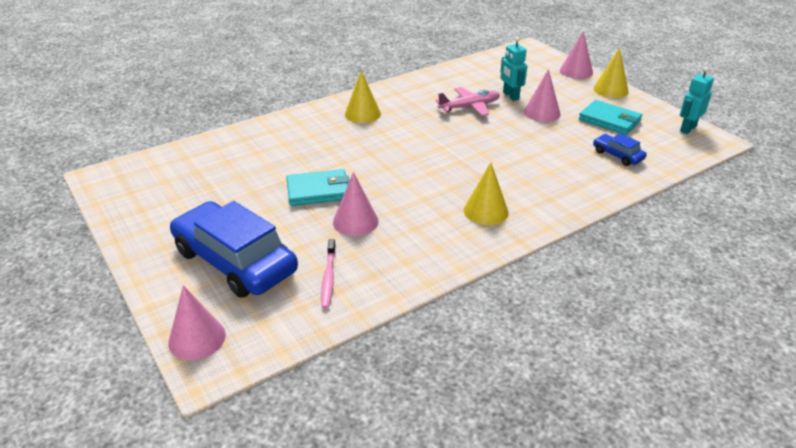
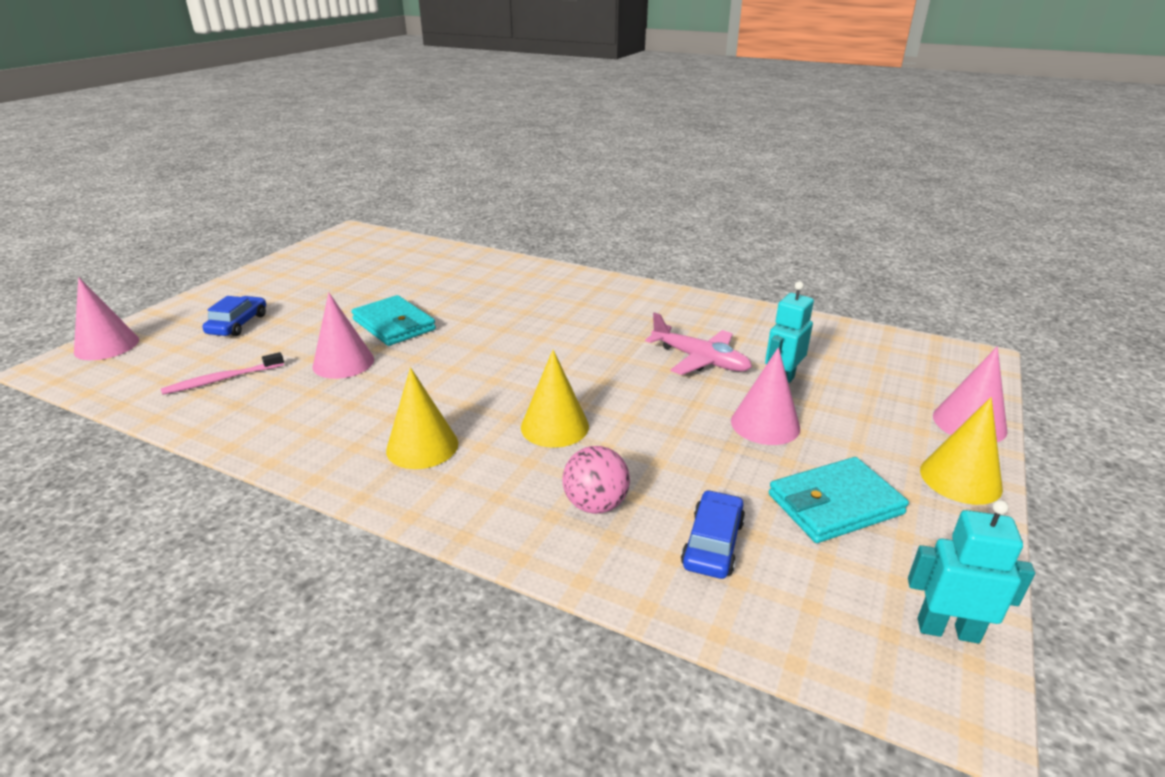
camera: 60 degrees right, 5 degrees down
(235, 261) = (238, 324): blue car -> blue car, size x0.45
(362, 114) = (590, 299): yellow cone -> yellow cone (555, 426)
(573, 174) = (595, 504): none -> pink ball
(609, 120) = (834, 504): turquoise wallet -> turquoise wallet turned 60 degrees clockwise

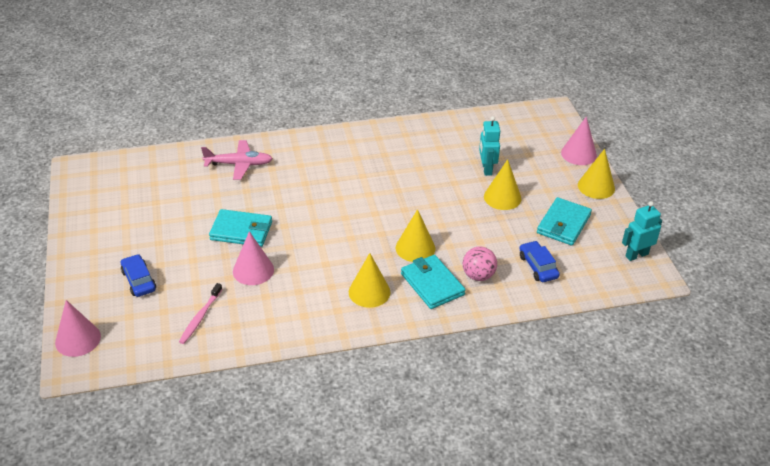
camera: 40 degrees left, 10 degrees up
(514, 480) = (432, 284): none -> turquoise wallet
(699, 360) = (436, 172): pink plane -> pink plane (238, 164)
(765, 424) = (502, 197): pink cone -> yellow cone

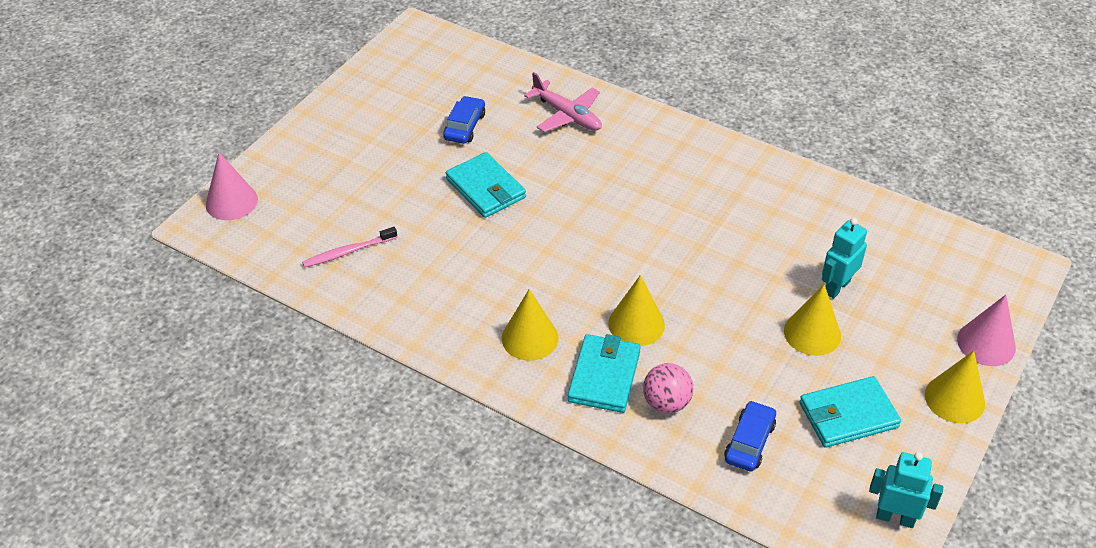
camera: 45 degrees right, 5 degrees up
(139, 280) = (340, 179): blue car -> blue car (464, 126)
(253, 270) = (448, 237): pink cone -> none

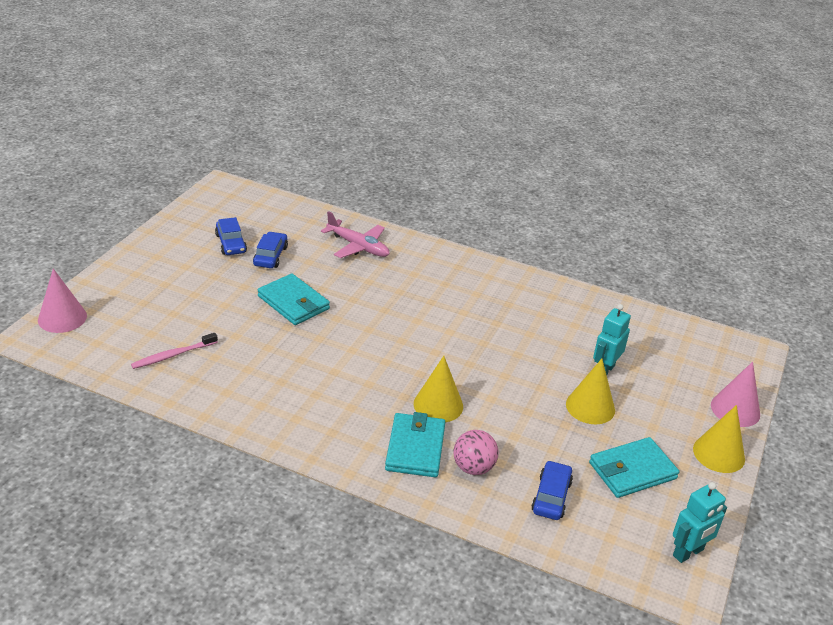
camera: 10 degrees left, 10 degrees down
(421, 109) = (231, 243): none -> blue car
(530, 338) = (345, 419): yellow cone -> none
(895, 517) = (688, 553): turquoise robot -> turquoise robot turned 135 degrees clockwise

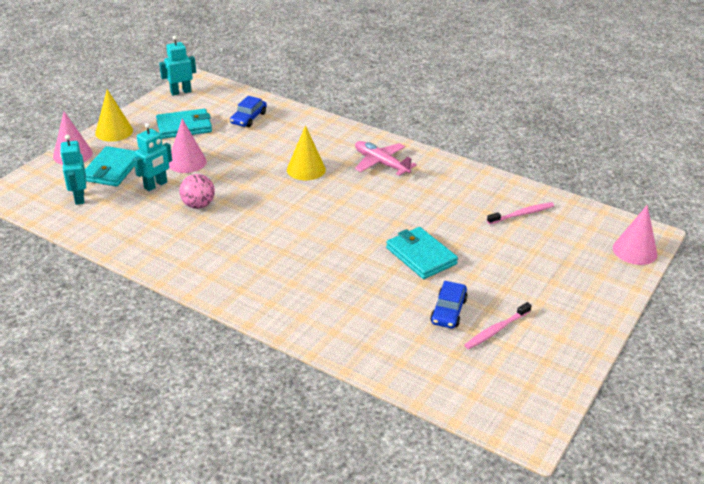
camera: 170 degrees left, 0 degrees up
(231, 243) = (496, 330): blue car -> pink toothbrush
(358, 246) = (348, 320): pink plane -> pink plane (381, 164)
(415, 448) = (331, 146): turquoise wallet -> turquoise wallet (112, 169)
(473, 468) = (294, 134): pink ball -> pink ball (198, 205)
(590, 407) = (187, 162): yellow cone -> pink cone
(674, 350) = (79, 197): none -> turquoise robot

